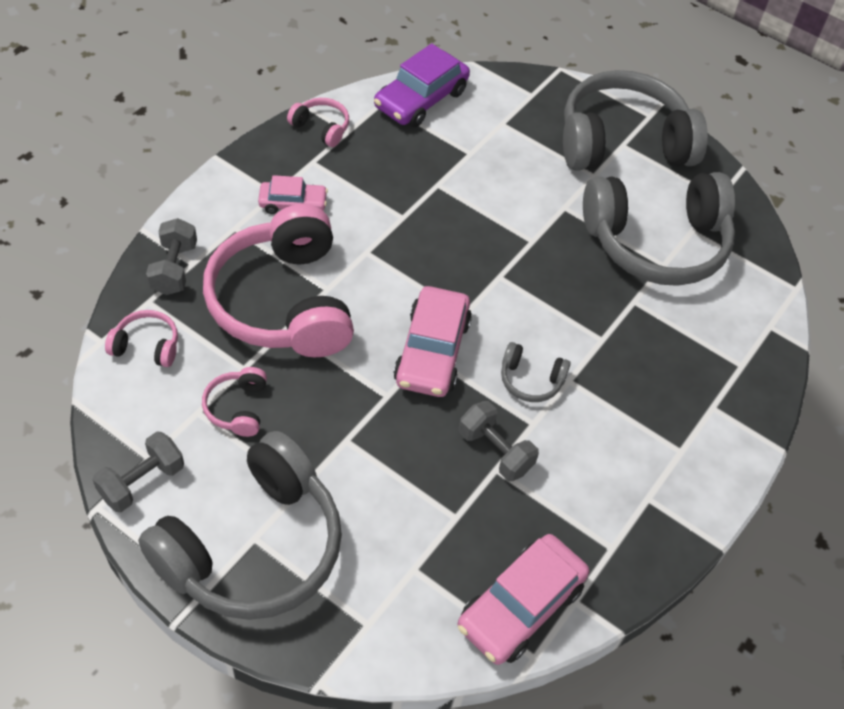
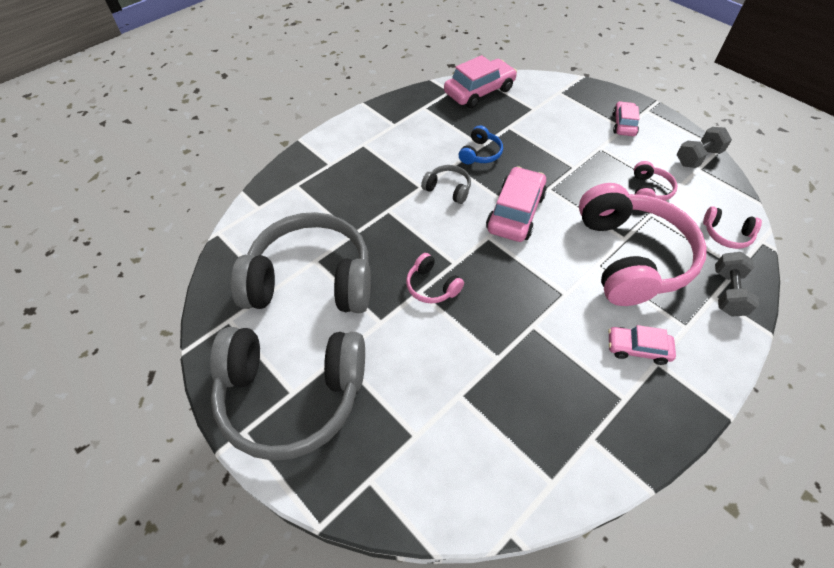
camera: 165 degrees left, 0 degrees up
(253, 547) = (623, 124): grey headphones -> pink car
(321, 127) = (621, 447): pink headphones -> pink headphones (431, 286)
(421, 99) = (506, 484): purple car -> none
(495, 451) = (480, 153): grey dumbbell -> blue headphones

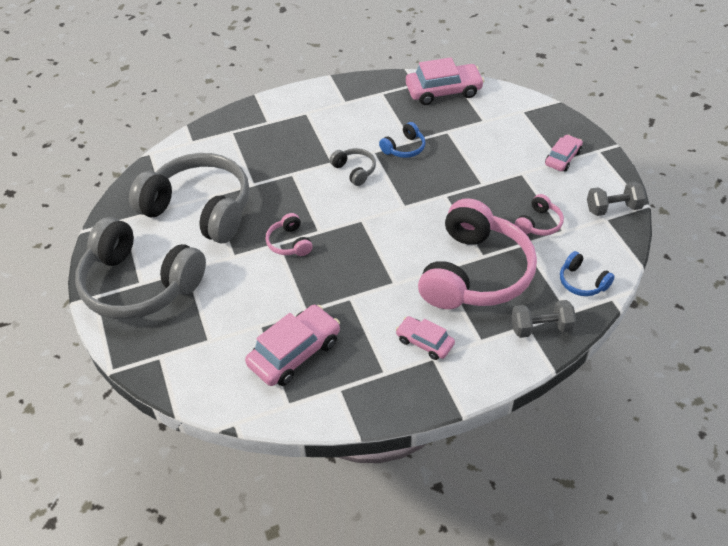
camera: 25 degrees right, 5 degrees down
(515, 212) = (399, 206): pink car -> pink car (294, 352)
(726, 234) = (582, 282): pink headphones -> blue headphones
(727, 293) = (541, 328): grey dumbbell -> grey dumbbell turned 45 degrees clockwise

